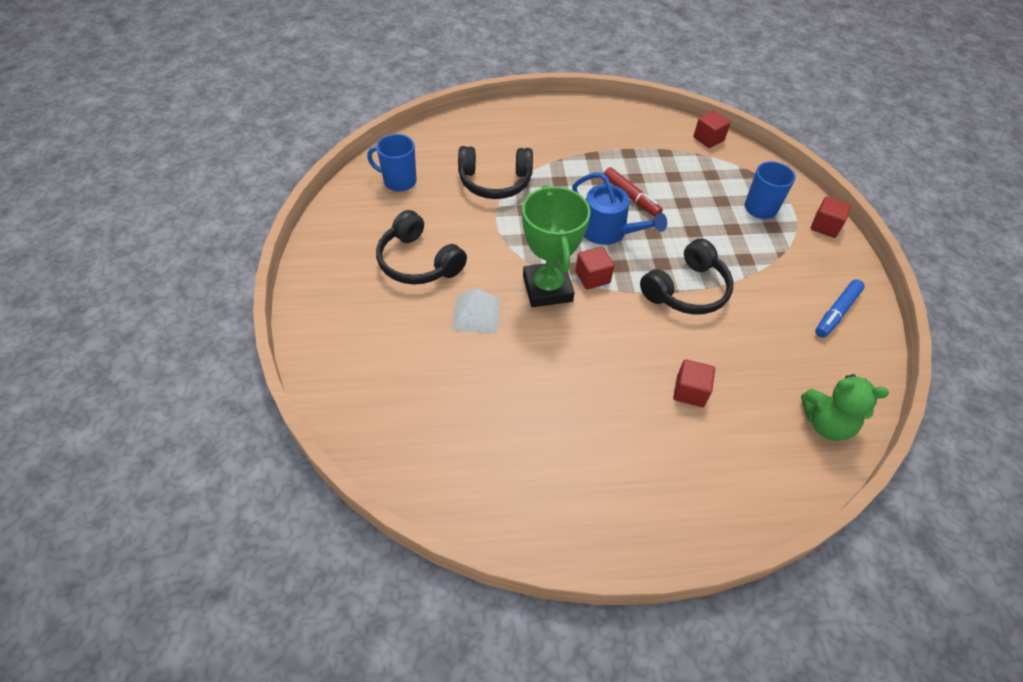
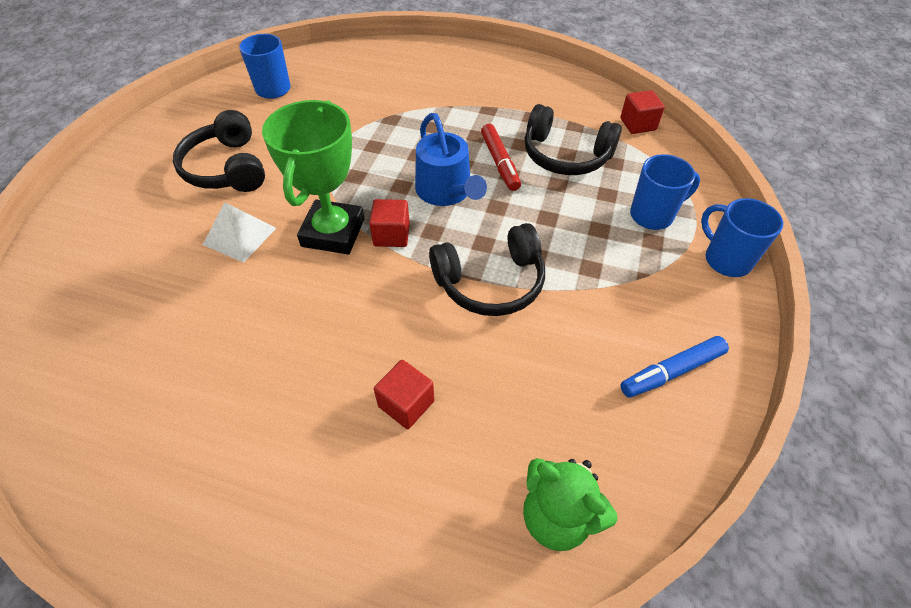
camera: 25 degrees right, 0 degrees up
(495, 182) = (364, 112): black headphones -> black headphones (565, 155)
(825, 226) = (726, 260): red cube -> blue mug

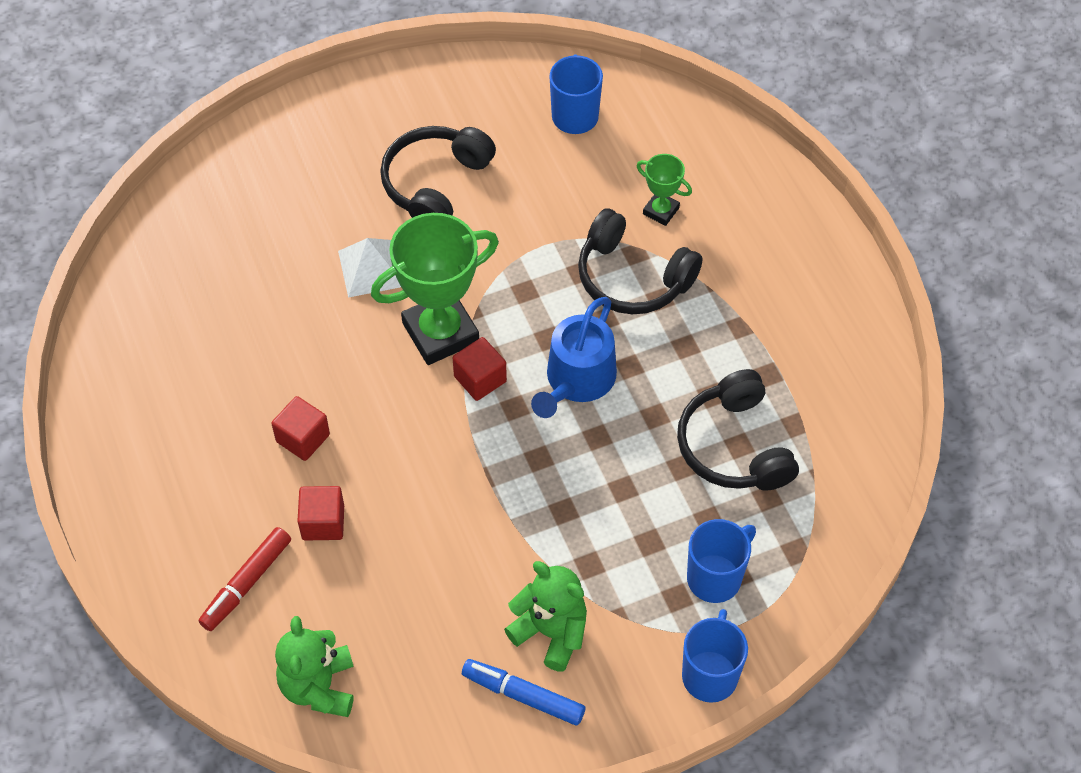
camera: 50 degrees right, 5 degrees up
(377, 94) = (661, 211): none -> green trophy
(491, 282) = (497, 496): black headphones -> black headphones (632, 278)
(500, 163) = (663, 396): red marker -> red marker (246, 583)
(628, 321) = (551, 632): none -> green teddy bear
(638, 124) = (860, 482): red cube -> red cube (303, 438)
(653, 215) = (715, 577): blue mug -> blue mug turned 75 degrees counterclockwise

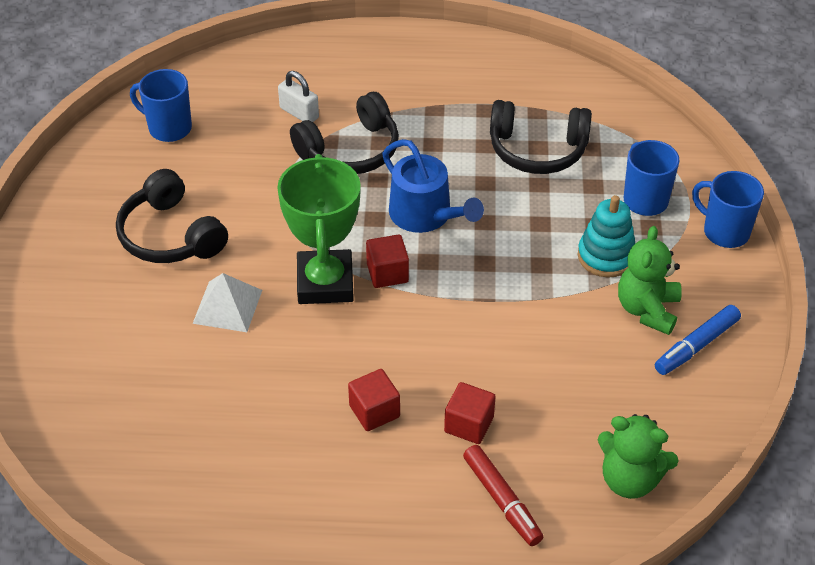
camera: 65 degrees left, 10 degrees down
(551, 632) = (647, 310): green teddy bear -> green teddy bear turned 45 degrees counterclockwise
(608, 567) = (606, 256): none -> turquoise stacking toy
(661, 211) = (299, 113): green trophy -> white padlock

